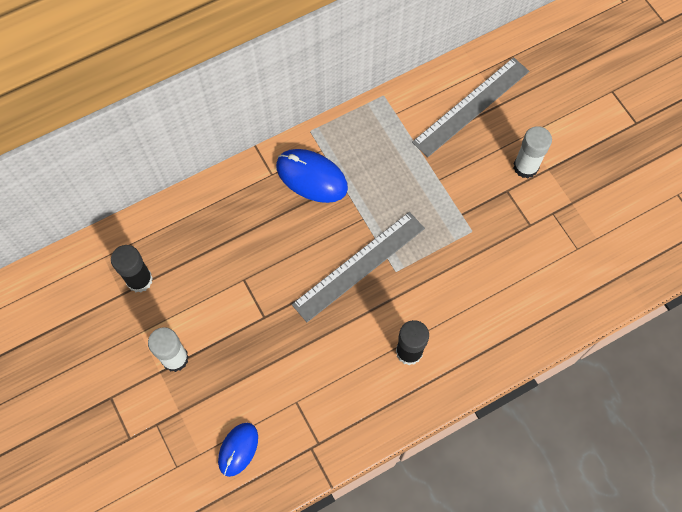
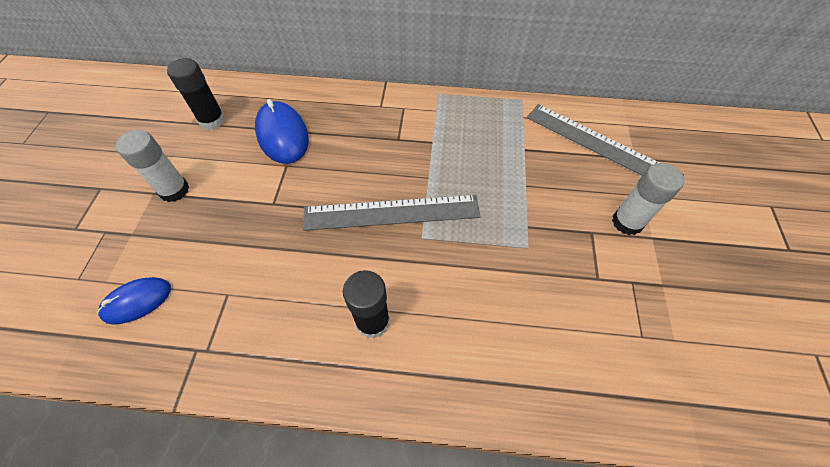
camera: 35 degrees right, 10 degrees down
(311, 177) = (411, 124): blue mouse -> blue mouse (282, 135)
(471, 106) = (601, 145): grey ruler -> grey ruler turned 45 degrees clockwise

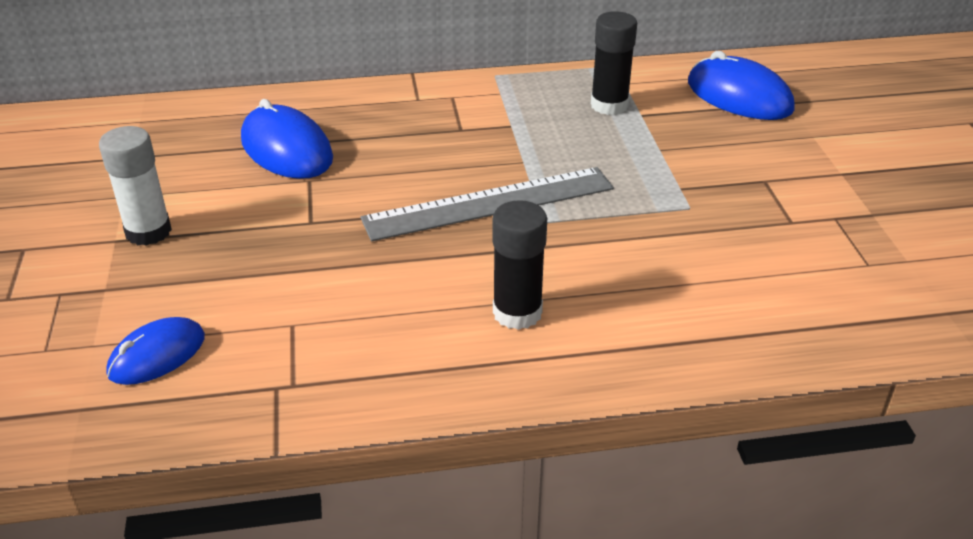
camera: 15 degrees left, 20 degrees down
(212, 120) = (167, 149): black glue stick -> black glue stick (609, 105)
(601, 145) = (739, 96): grey ruler -> blue mouse
(627, 222) = (804, 164): white glue stick -> none

